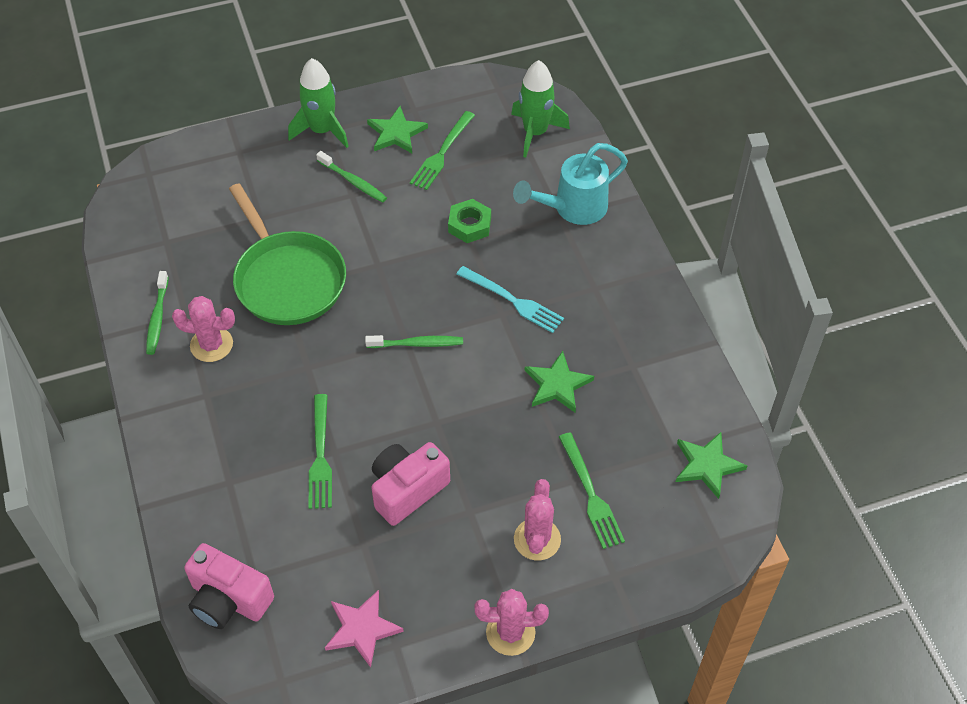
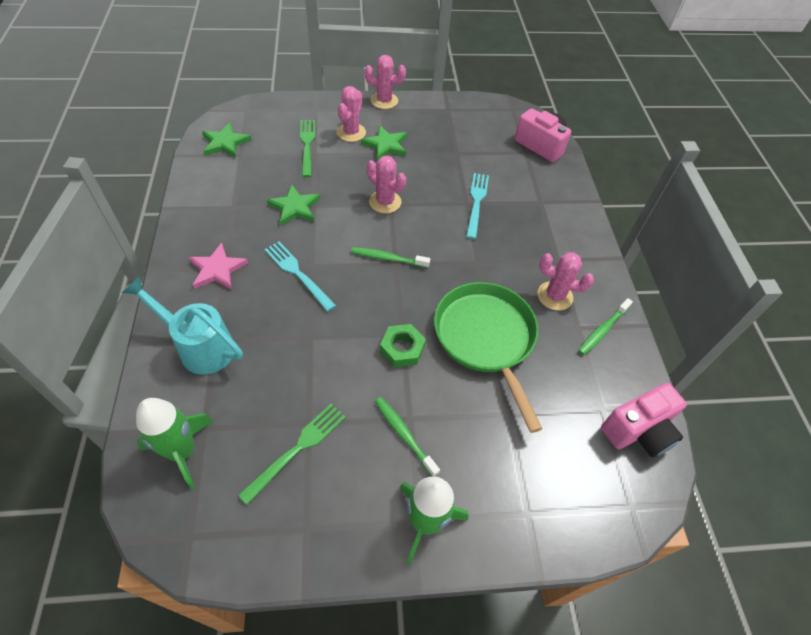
camera: 170 degrees left, 0 degrees up
(157, 318) = (602, 330): green toothbrush -> green toothbrush turned 150 degrees counterclockwise
(320, 456) = (476, 202): green fork -> turquoise fork
(362, 629) = (465, 118): pink star -> pink star (217, 269)
(396, 133) = (339, 494): green star -> green star (386, 145)
(407, 490) = (422, 172): pink camera -> pink camera (638, 431)
(445, 423) = (385, 202): none -> pink cactus
(469, 225) = (304, 353): green nut -> green nut (402, 348)
(572, 208) = (199, 346): turquoise watering can -> turquoise watering can turned 135 degrees counterclockwise

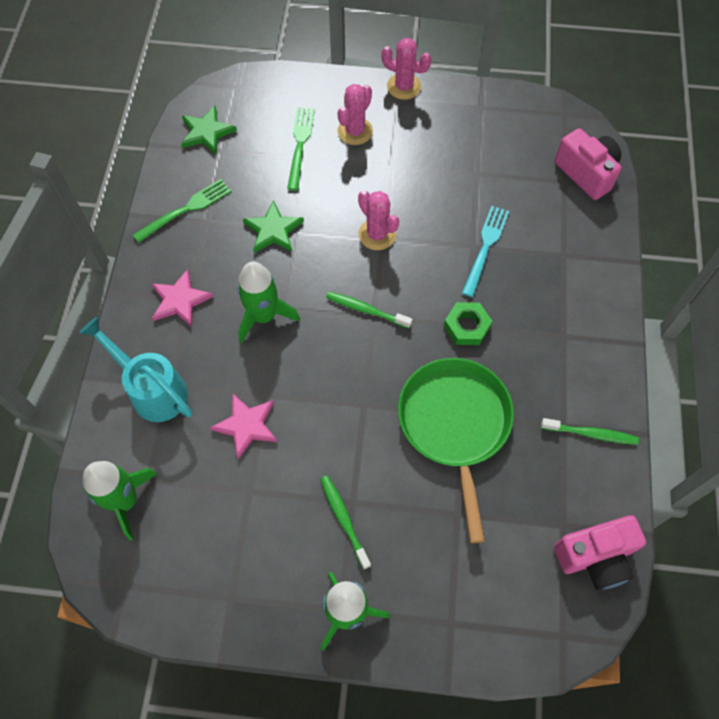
camera: 15 degrees right, 10 degrees up
(296, 365) = (246, 425): none -> pink star
(297, 273) = (263, 316): turquoise fork -> green rocket
(298, 448) = (235, 516): green fork -> green fork (186, 209)
(386, 145) = (393, 154): green star -> none
(402, 348) = (361, 423): green nut -> green nut (467, 326)
(554, 296) = (547, 383): pink cactus -> none
(602, 330) = (591, 434): green toothbrush -> green toothbrush turned 135 degrees counterclockwise

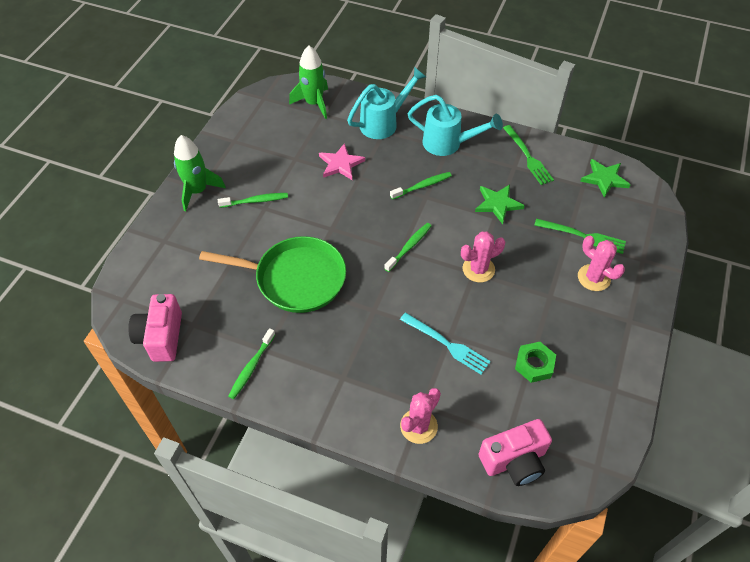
camera: 105 degrees right, 10 degrees down
(180, 300) = (448, 144): pink star -> turquoise watering can
(263, 316) = (422, 186): green rocket -> green toothbrush
(404, 86) = (646, 328): pink cactus -> pink cactus (418, 426)
(467, 326) = (374, 309): green nut -> green nut (534, 364)

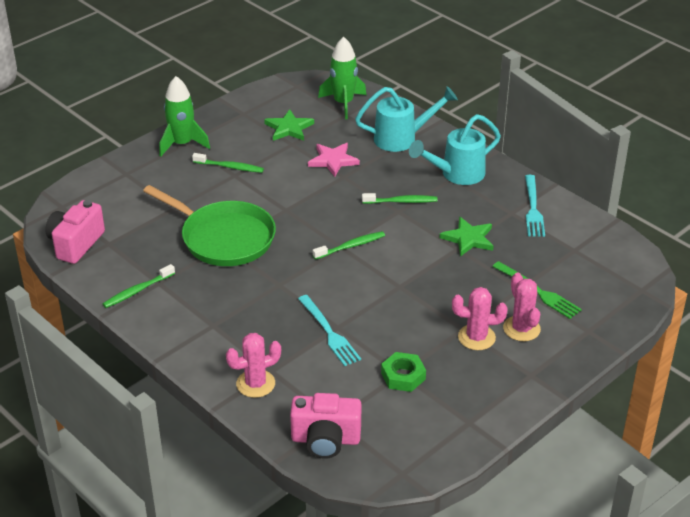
camera: 25 degrees right, 15 degrees down
(448, 144) = (456, 174): turquoise watering can -> turquoise watering can turned 105 degrees clockwise
(478, 269) = (406, 285): pink cactus -> pink cactus (476, 337)
(528, 157) = (533, 209): green fork -> turquoise fork
(604, 179) = (603, 251): green star -> green star (289, 128)

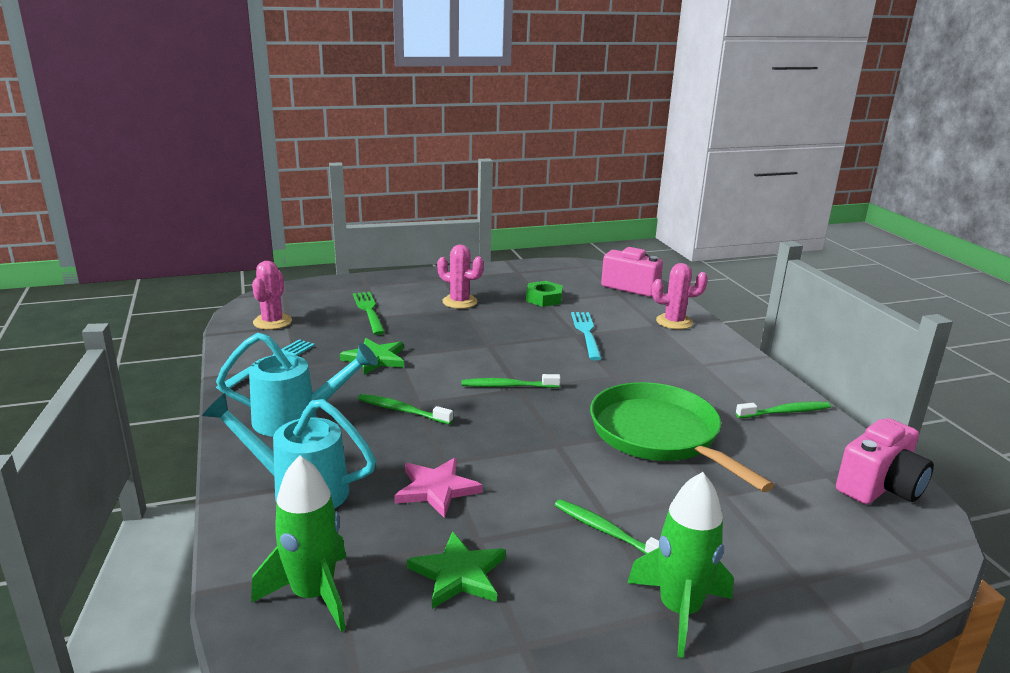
camera: 155 degrees left, 15 degrees down
(521, 329) = (416, 297): pink cactus -> pink cactus (272, 322)

